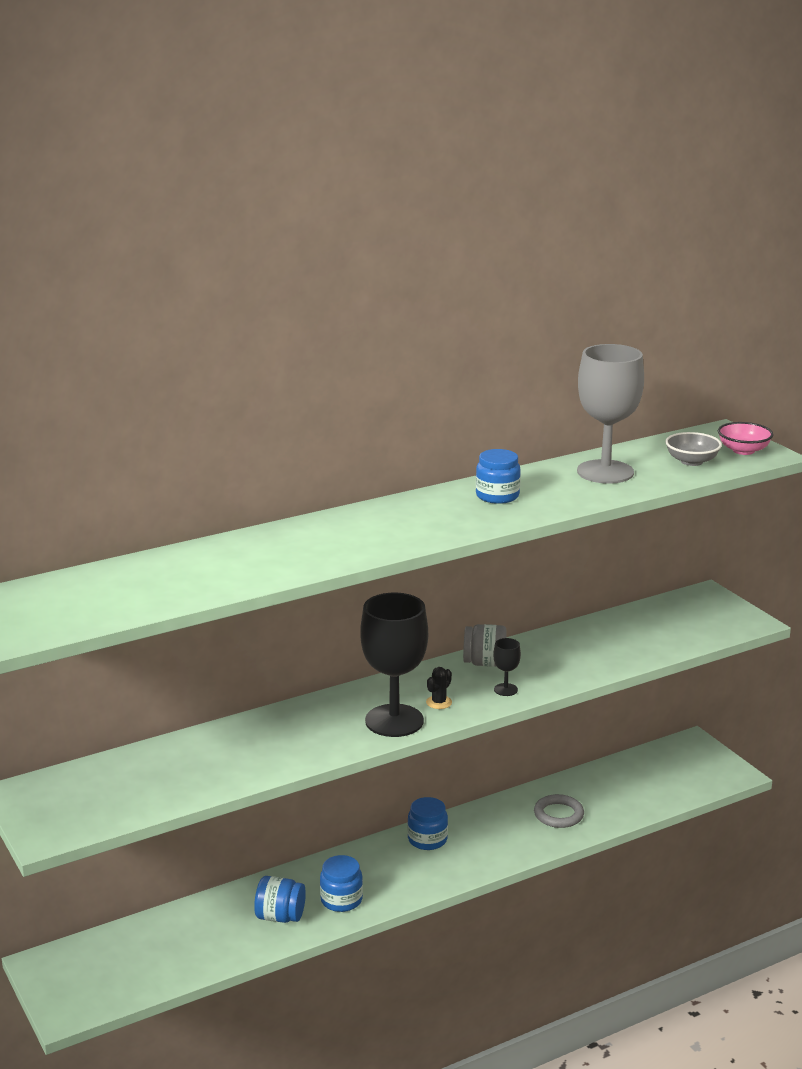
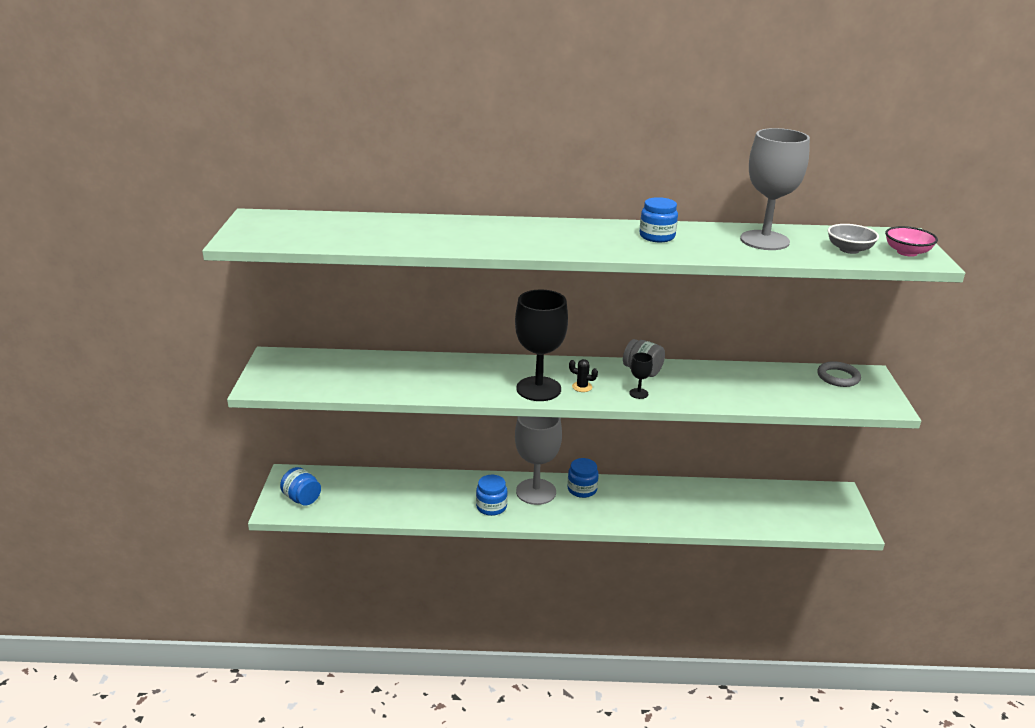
camera: 30 degrees right, 5 degrees up
(280, 917) = (445, 502): blue jar -> blue jar (302, 498)
(377, 862) = (536, 492): none -> grey goblet
(439, 702) = (582, 387): black cactus -> black cactus turned 45 degrees clockwise
(558, 814) = (689, 507): grey ring -> grey ring (838, 377)

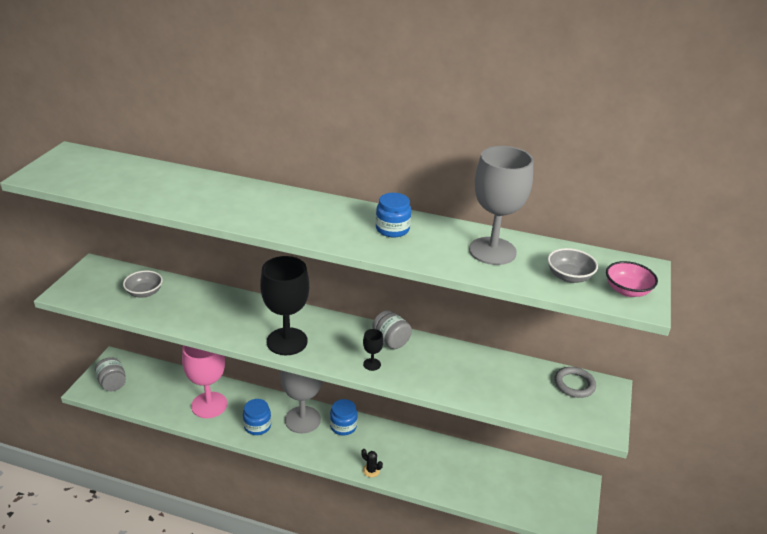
camera: 15 degrees right, 5 degrees up
(302, 498) = (112, 383): blue jar -> grey jar
(351, 371) = (144, 292): none -> grey bowl
(426, 498) = (209, 405): none -> pink goblet
(582, 387) = (326, 347): black cactus -> black cactus (371, 470)

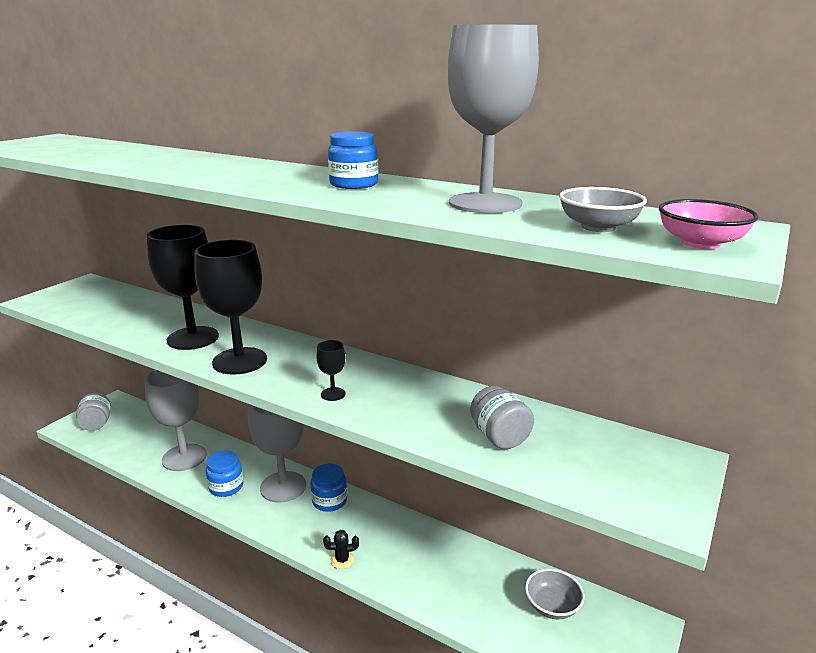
camera: 15 degrees right, 10 degrees down
(144, 292) = (116, 306): grey bowl -> grey bowl (552, 606)
(209, 405) = (184, 457): pink goblet -> grey goblet
(235, 322) = (193, 338): none -> black goblet
(371, 470) = (342, 560): black cactus -> black cactus turned 60 degrees counterclockwise
(391, 341) = (373, 372): grey jar -> grey jar (499, 437)
(574, 384) = (627, 449): grey ring -> none

